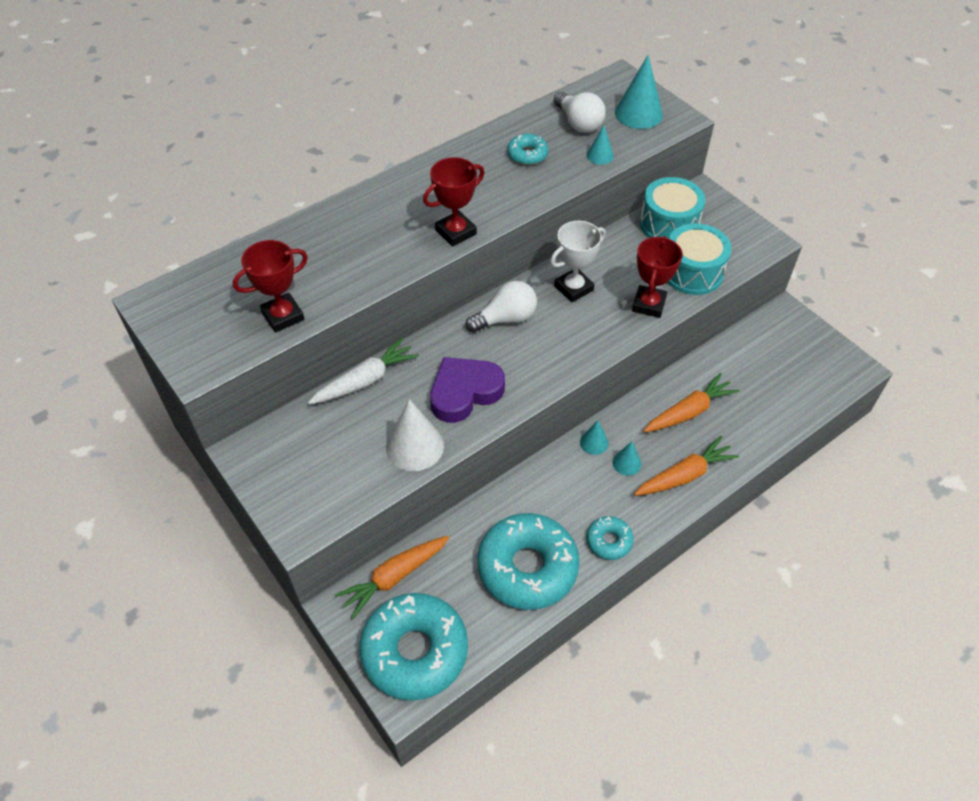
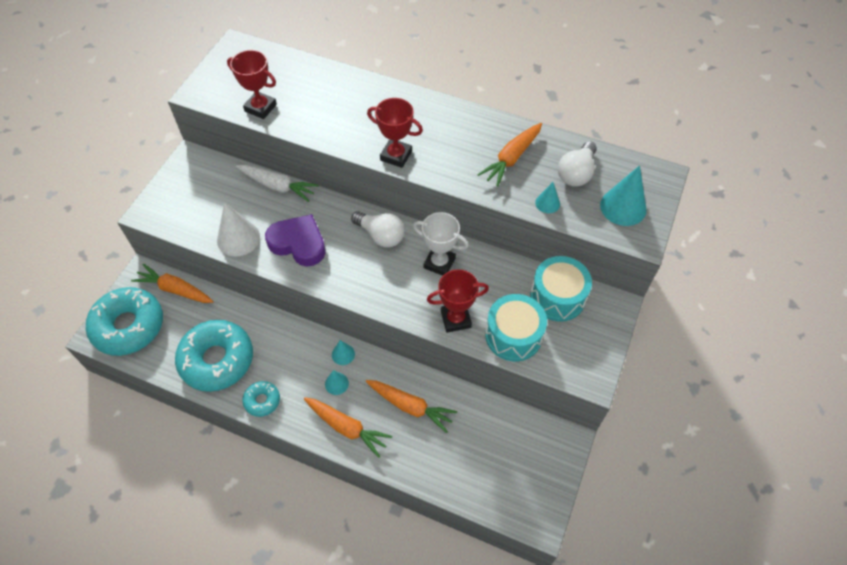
camera: 60 degrees right, 5 degrees up
(527, 155) = (511, 158): turquoise donut -> orange carrot

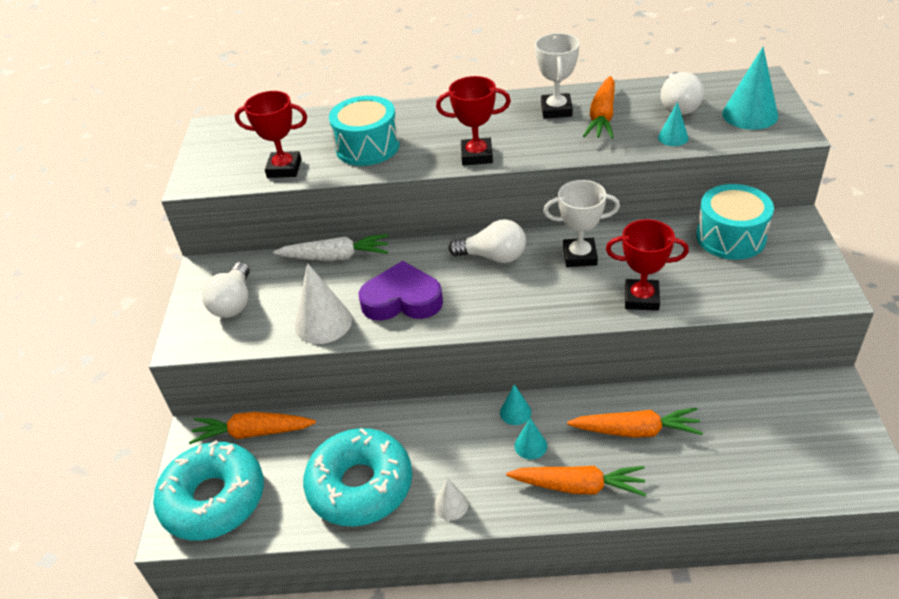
camera: 20 degrees left, 15 degrees down
(193, 195) = (234, 302): none -> white light bulb
(262, 401) = (451, 505): turquoise donut -> white cone
(455, 319) = (641, 298): red trophy -> red trophy turned 45 degrees clockwise
(483, 136) = (556, 110): none -> white trophy
(513, 335) = (716, 288): turquoise drum -> turquoise drum (367, 147)

